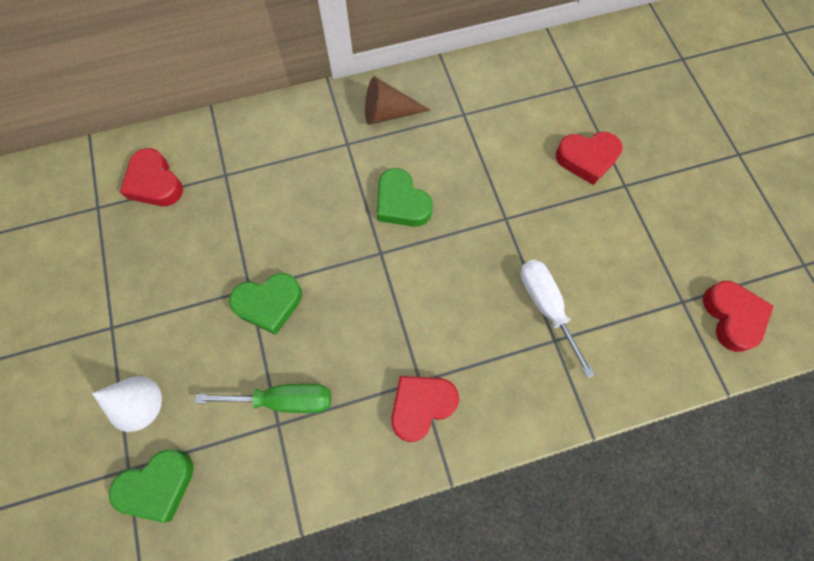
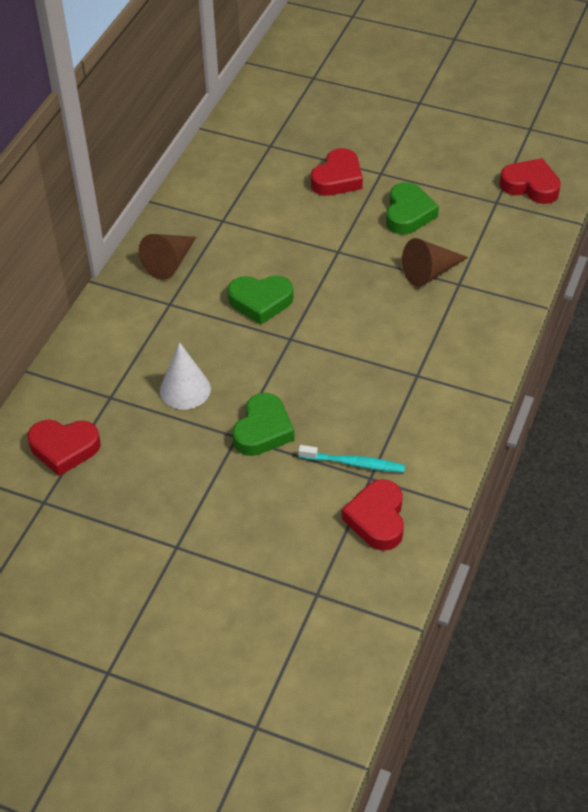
camera: 50 degrees left, 20 degrees down
(134, 403) = (263, 563): white cone -> white cone (185, 389)
(158, 486) = (349, 580): green heart -> green heart (408, 213)
(284, 400) = (354, 463): green screwdriver -> turquoise toothbrush
(421, 406) = (436, 385): red heart -> red heart (377, 519)
(546, 307) = (430, 272): white screwdriver -> brown cone

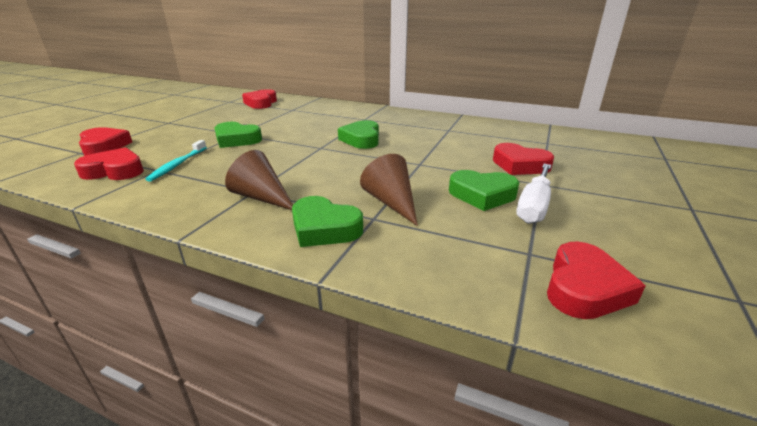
camera: 90 degrees right, 20 degrees down
(169, 263) = (402, 118): brown cone -> brown cone (262, 197)
(185, 389) = (287, 122): white cone -> none
(293, 576) = (104, 146): none -> red heart
(426, 186) = (534, 206): none -> white screwdriver
(480, 312) = (324, 228): none -> green heart

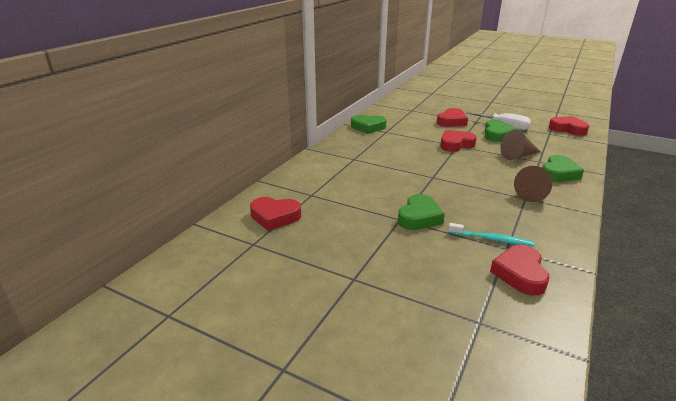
camera: 85 degrees left, 0 degrees up
(104, 146) = (455, 307): red heart -> red heart (456, 144)
(361, 139) = (411, 161): green heart -> green heart (368, 127)

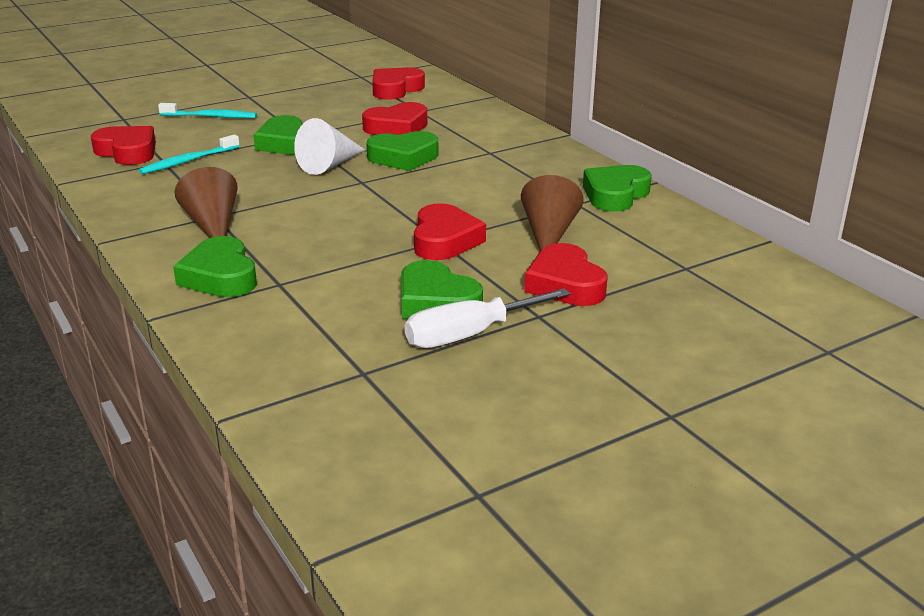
camera: 120 degrees right, 0 degrees up
(389, 176) = (403, 157): none -> green heart
(417, 273) = (210, 117): none -> turquoise toothbrush
(427, 192) = (330, 165): none -> white cone
(518, 156) = (324, 274): brown cone -> brown cone (549, 234)
(567, 129) = (350, 418): red heart -> red heart (397, 127)

